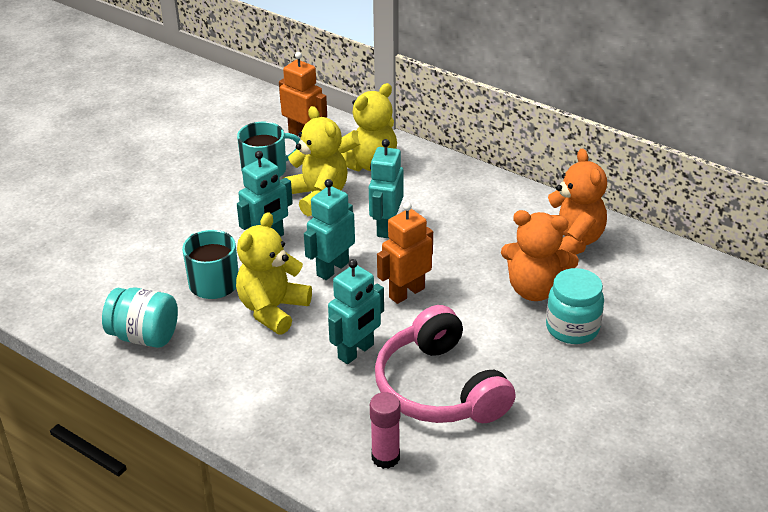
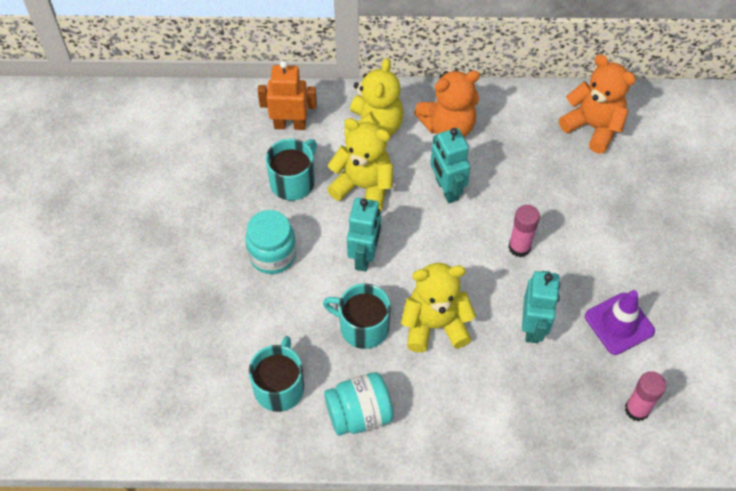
camera: 35 degrees left, 20 degrees up
(105, 289) = (279, 387): none -> turquoise mug
(272, 309) = (435, 325): yellow teddy bear -> yellow teddy bear turned 90 degrees clockwise
(332, 269) = (443, 256): turquoise robot -> none
(406, 293) = (519, 247): orange robot -> pink glue stick
(439, 388) = (619, 324): pink headphones -> purple traffic cone
(535, 289) = (606, 189): orange teddy bear -> orange teddy bear (448, 127)
(572, 328) = (661, 212): turquoise jar -> turquoise jar (272, 255)

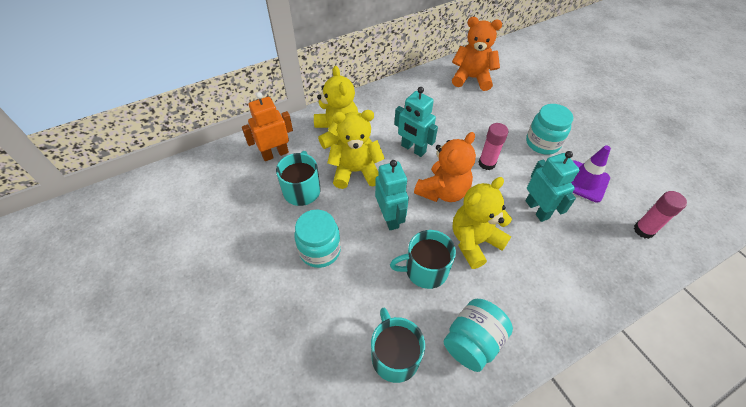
camera: 30 degrees left, 5 degrees down
(448, 127) = (385, 112): orange teddy bear -> orange teddy bear (443, 191)
(610, 255) = (542, 143): none -> turquoise jar

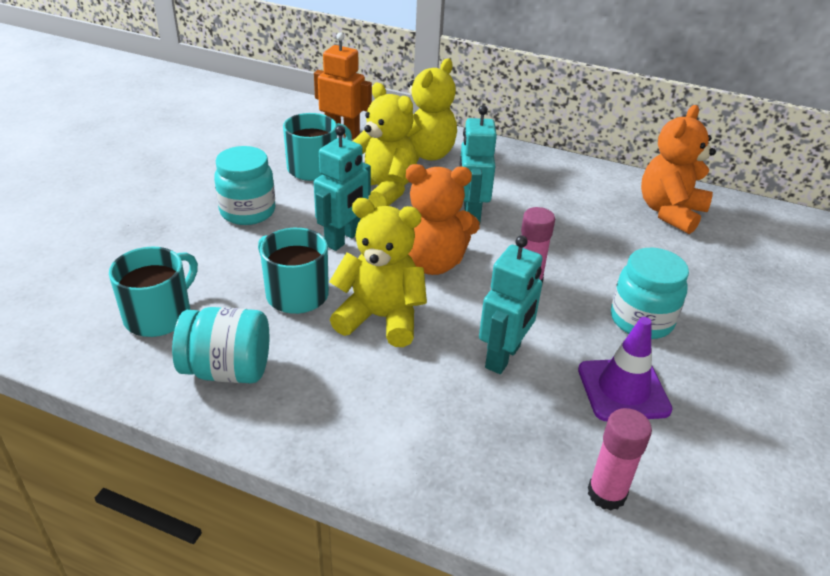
camera: 50 degrees right, 15 degrees down
(472, 78) = (670, 212): orange teddy bear -> orange teddy bear turned 120 degrees counterclockwise

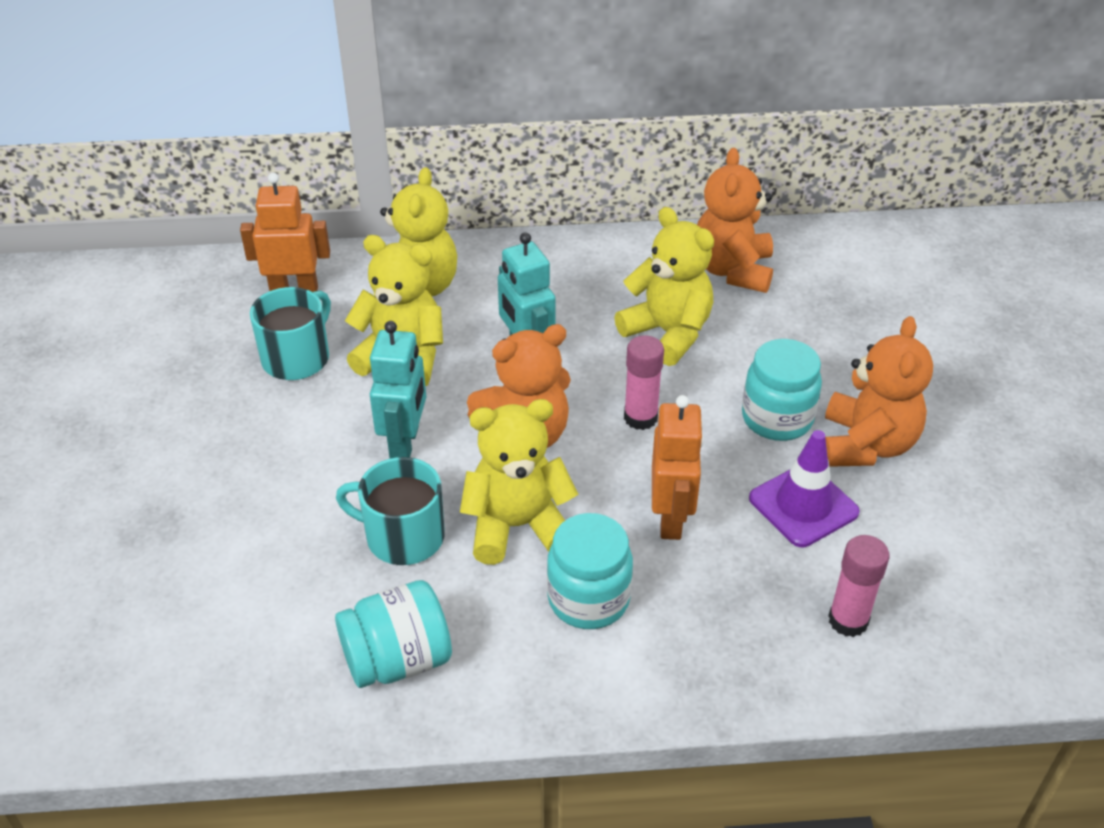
camera: 25 degrees left, 5 degrees up
(159, 315) = (266, 630): turquoise mug -> none
(248, 211) = (262, 451): turquoise jar -> turquoise jar (588, 599)
(503, 357) = (671, 518): turquoise robot -> orange robot
(589, 235) = (668, 333): none -> yellow teddy bear
(710, 366) = (866, 445): none -> orange teddy bear

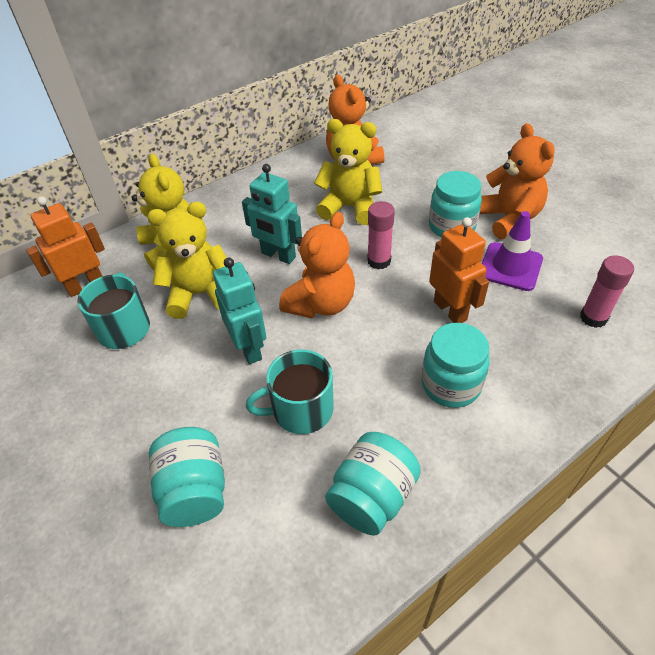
camera: 30 degrees left, 5 degrees up
(238, 556) = (195, 490): none -> turquoise jar
(517, 526) = (367, 363): yellow teddy bear -> none

